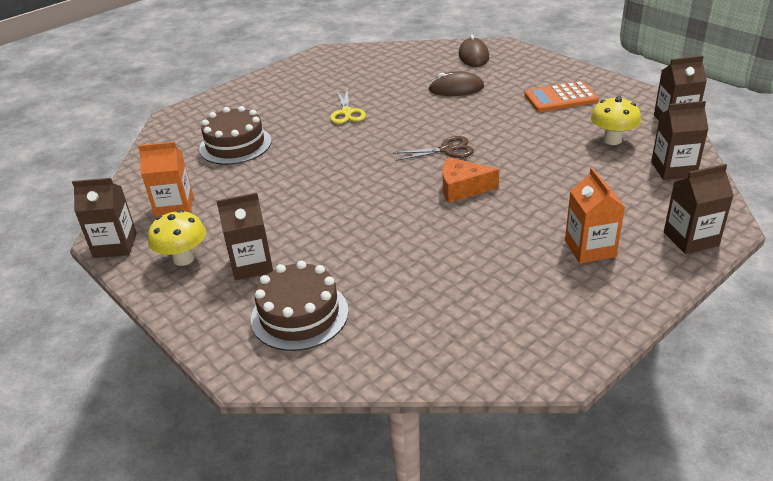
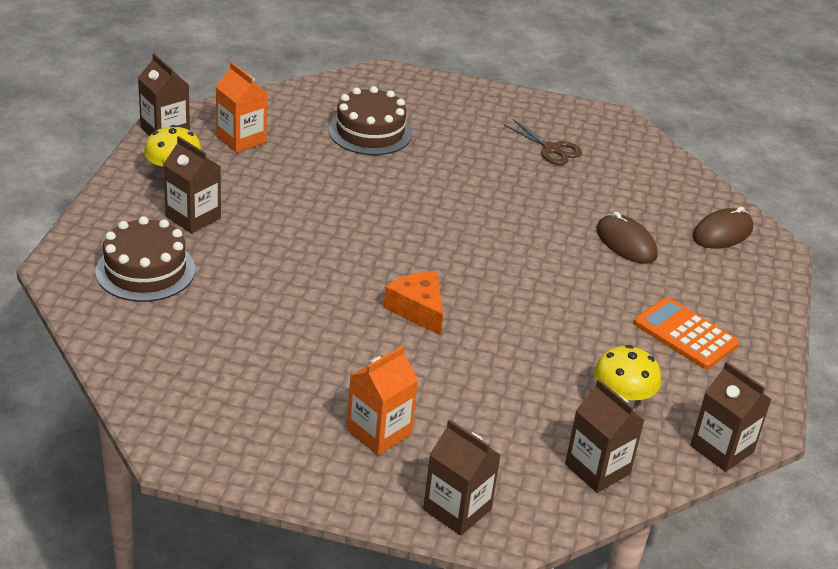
camera: 50 degrees right, 0 degrees up
(347, 112) = (496, 180): yellow scissors -> none
(447, 150) = (483, 276): brown scissors -> brown scissors (551, 149)

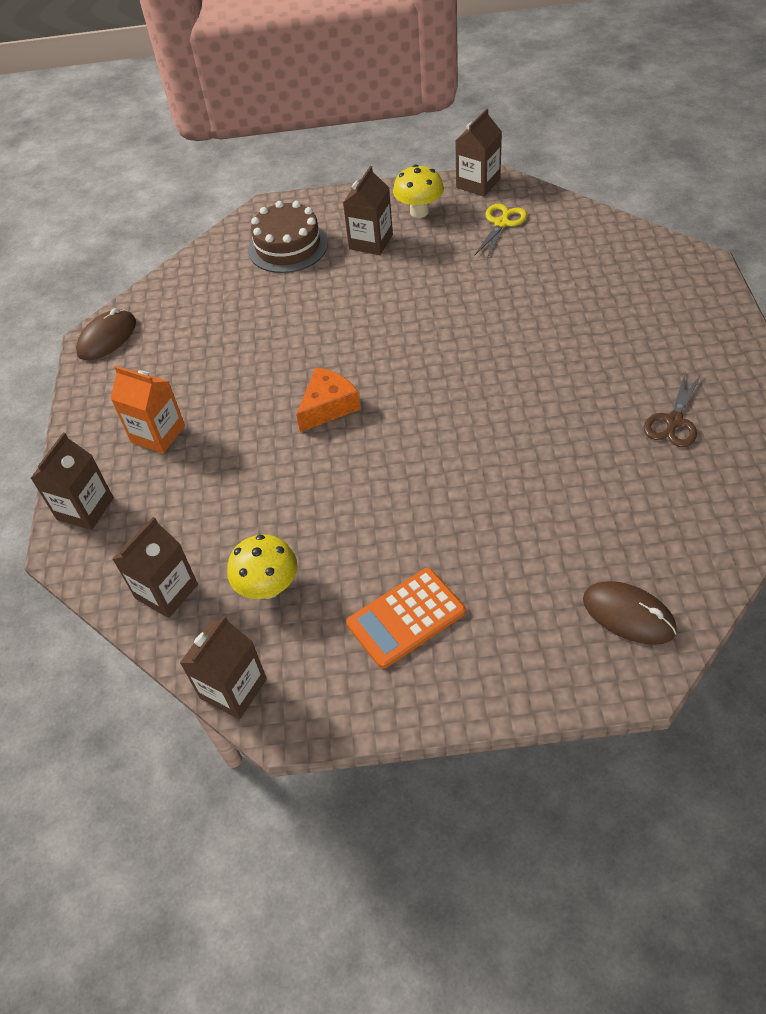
camera: 80 degrees right, 15 degrees up
(241, 139) = (501, 223): orange carton -> yellow scissors
(370, 132) = (584, 288): brown cake -> none
(626, 243) = (540, 528): brown mouse -> brown mouse (107, 338)
(685, 334) = (406, 618): orange calculator -> orange calculator turned 150 degrees counterclockwise

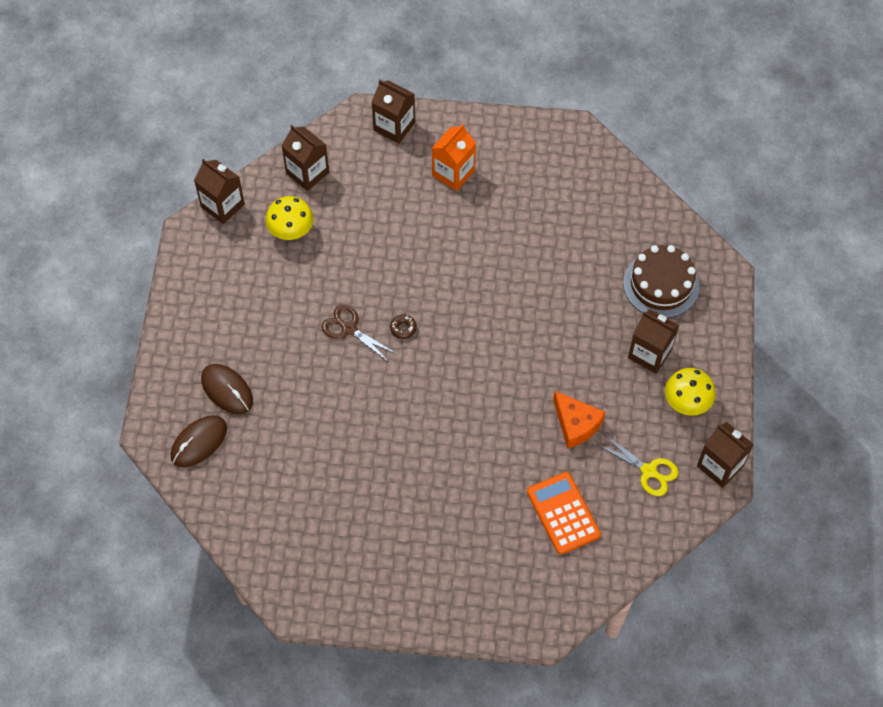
camera: 95 degrees right, 10 degrees up
(107, 338) = (573, 141): brown mouse -> brown mouse (227, 390)
(328, 406) = (448, 289): orange cheese -> orange cheese (576, 424)
(391, 436) = (403, 328): none -> brown donut
(406, 618) = (241, 309): orange calculator -> orange calculator (563, 513)
(673, 421) = (357, 532): brown scissors -> brown scissors (349, 329)

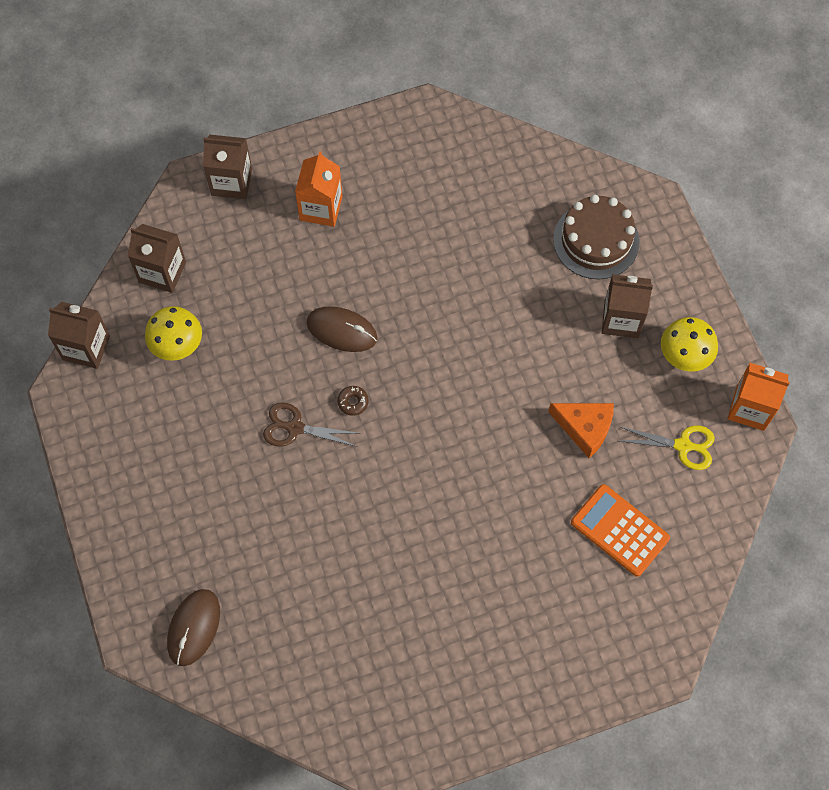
camera: 25 degrees left, 5 degrees up
(227, 390) = (195, 554): brown mouse -> brown mouse (342, 330)
(720, 466) = (750, 408): brown carton -> orange carton

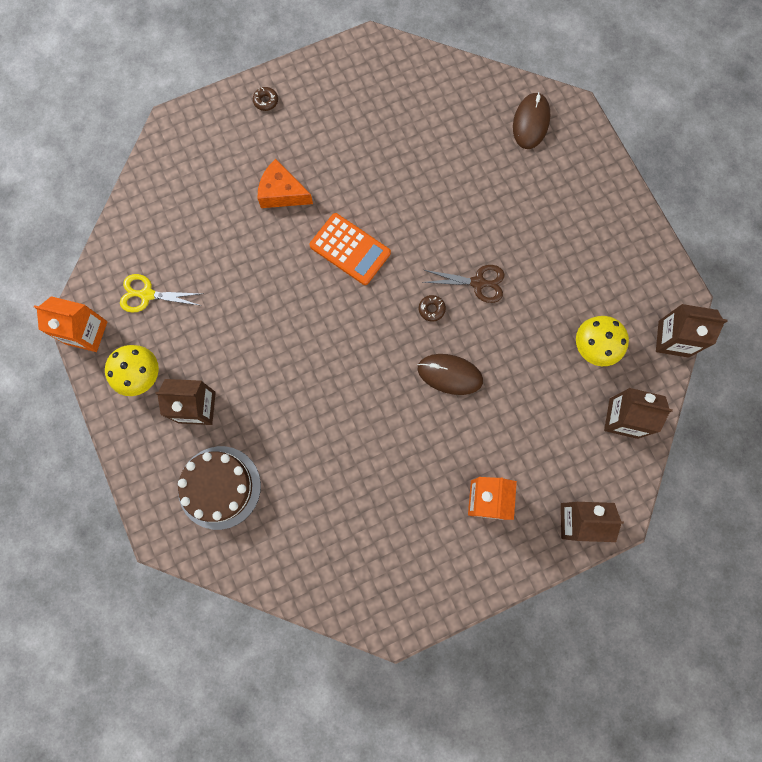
camera: 175 degrees right, 10 degrees up
(539, 689) = (266, 101): none -> brown donut
(585, 428) = (230, 303): orange cheese -> orange cheese (282, 193)
(619, 530) = (203, 221): orange calculator -> orange calculator (350, 249)

